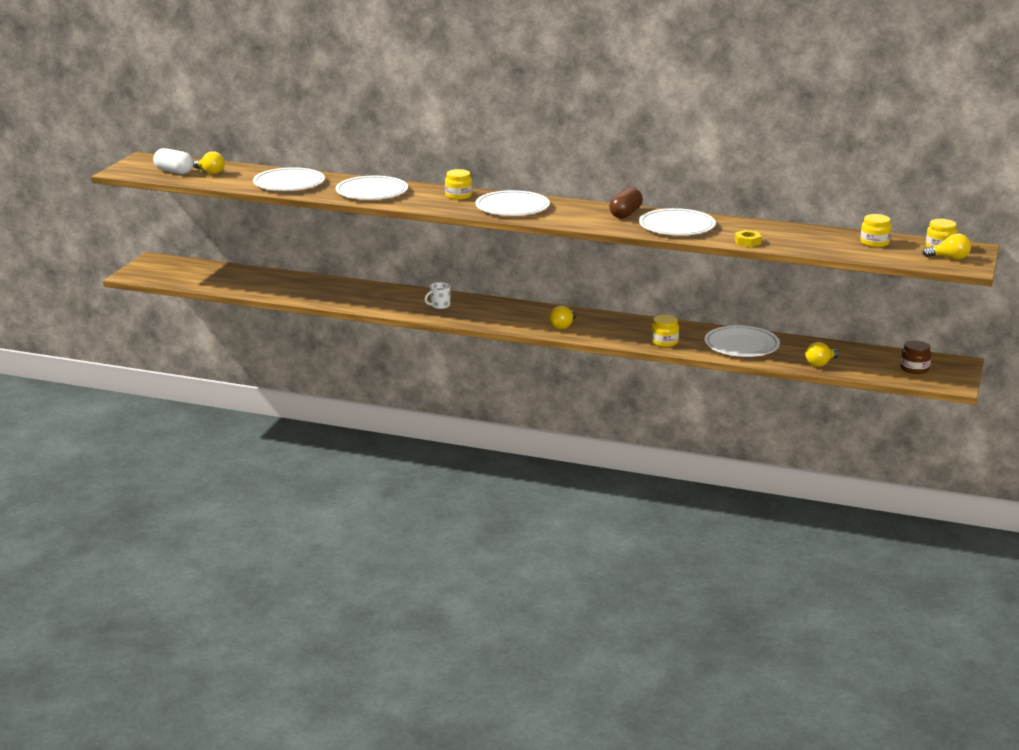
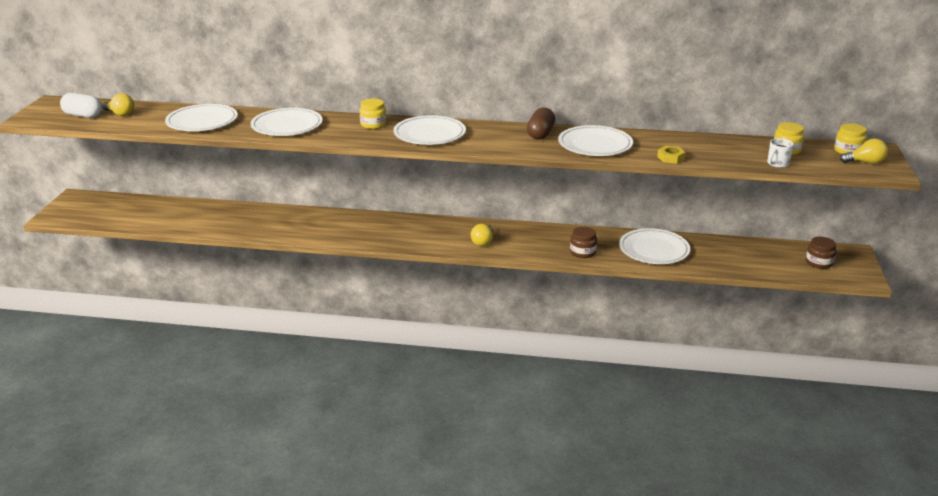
camera: 10 degrees left, 5 degrees up
(439, 305) = (360, 228): white mug -> white mug (777, 164)
(664, 342) = (582, 252): yellow jar -> brown jar
(820, 364) = (734, 265): yellow light bulb -> none

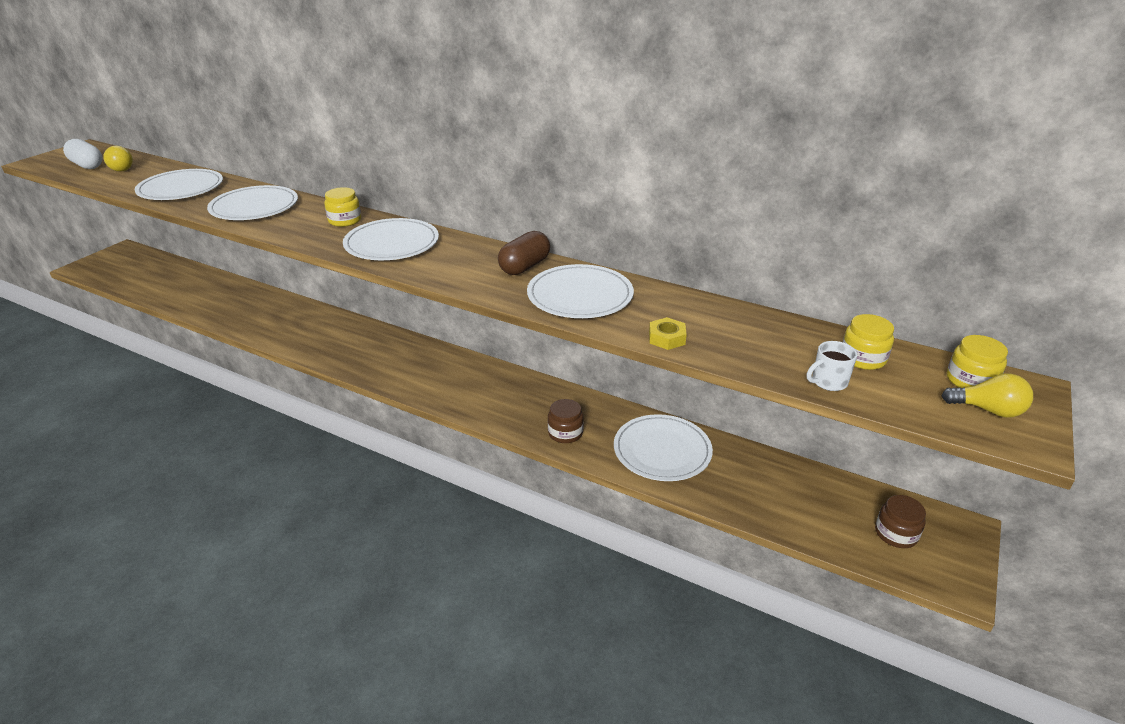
camera: 20 degrees right, 5 degrees up
(483, 242) = (457, 389): yellow light bulb -> none

